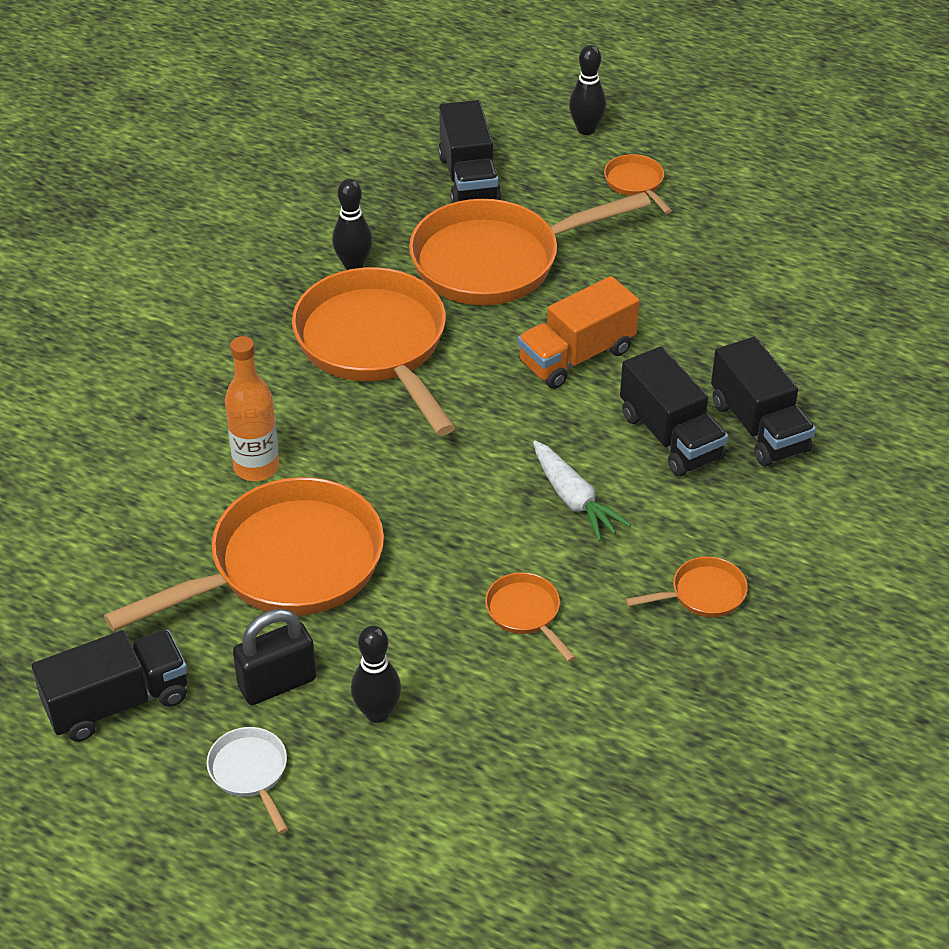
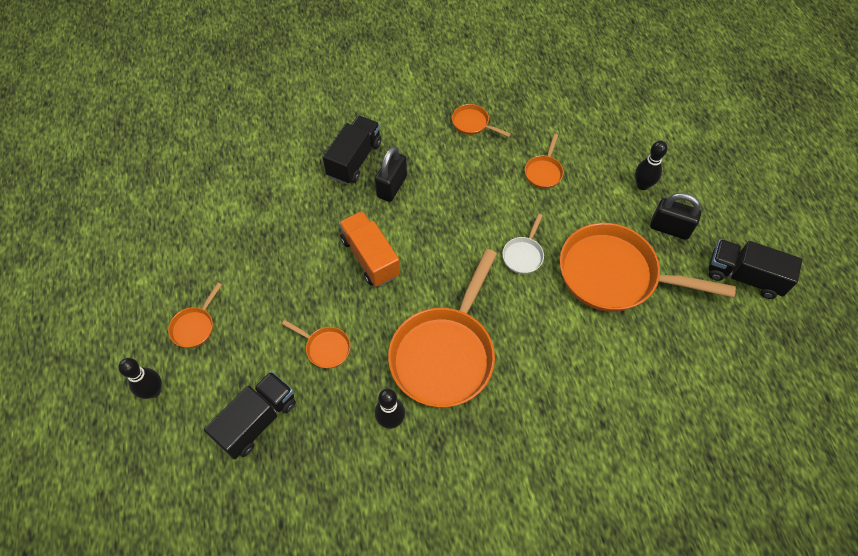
camera: 130 degrees left, 15 degrees up
(250, 772) = (713, 204): white pan -> white pan (523, 255)
(256, 467) = (576, 337): orange bottle -> none
(495, 261) = (325, 348): orange pan -> orange pan, size x0.43
(574, 500) = (466, 196): white carrot -> none
(576, 356) = (370, 257): orange truck -> orange truck turned 135 degrees counterclockwise
(670, 436) = (392, 186): black truck -> black padlock

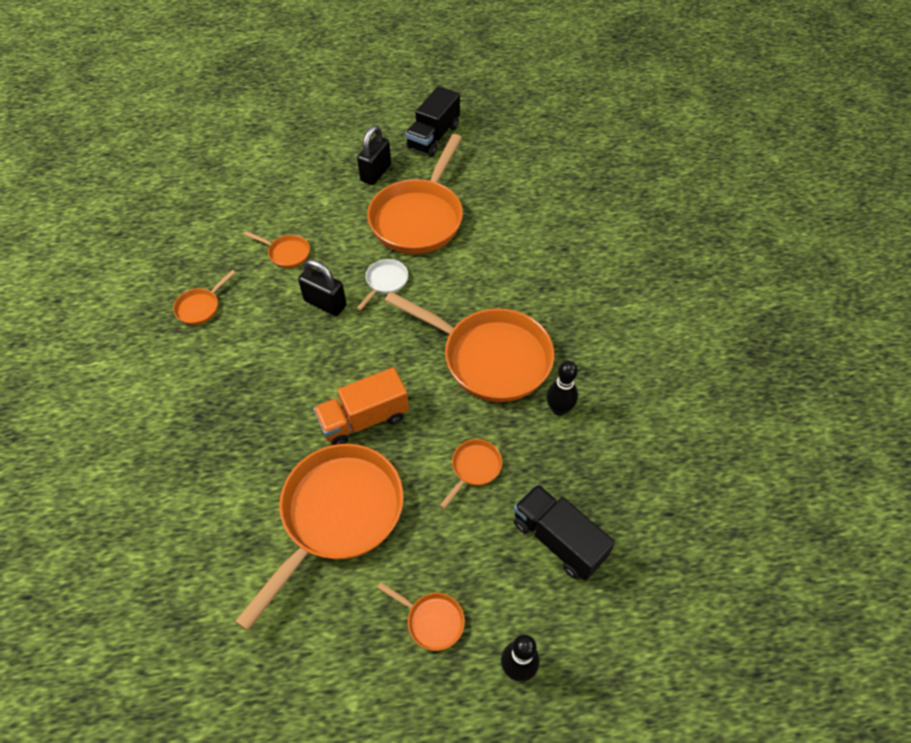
camera: 85 degrees left, 5 degrees down
(282, 251) = (337, 515): none -> orange pan
(354, 159) = (217, 431): black truck -> none
(392, 186) = (269, 393): black padlock -> black padlock (325, 303)
(523, 255) = (385, 282): white pan -> white pan turned 90 degrees counterclockwise
(642, 185) = (323, 182): black bowling pin -> none

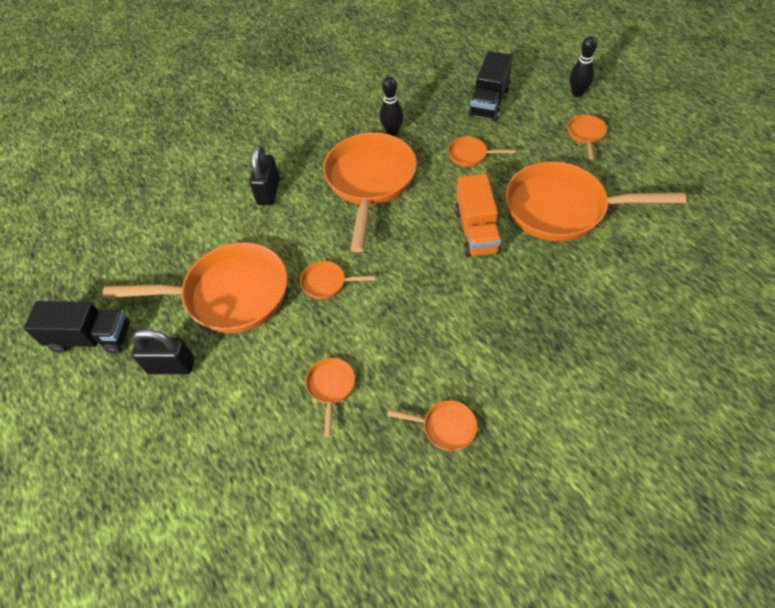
camera: 110 degrees left, 0 degrees up
(325, 303) = (378, 317): black padlock -> black padlock (269, 192)
(364, 419) = (476, 230): orange truck -> orange truck turned 45 degrees clockwise
(385, 282) = (327, 283): white pan -> orange pan

